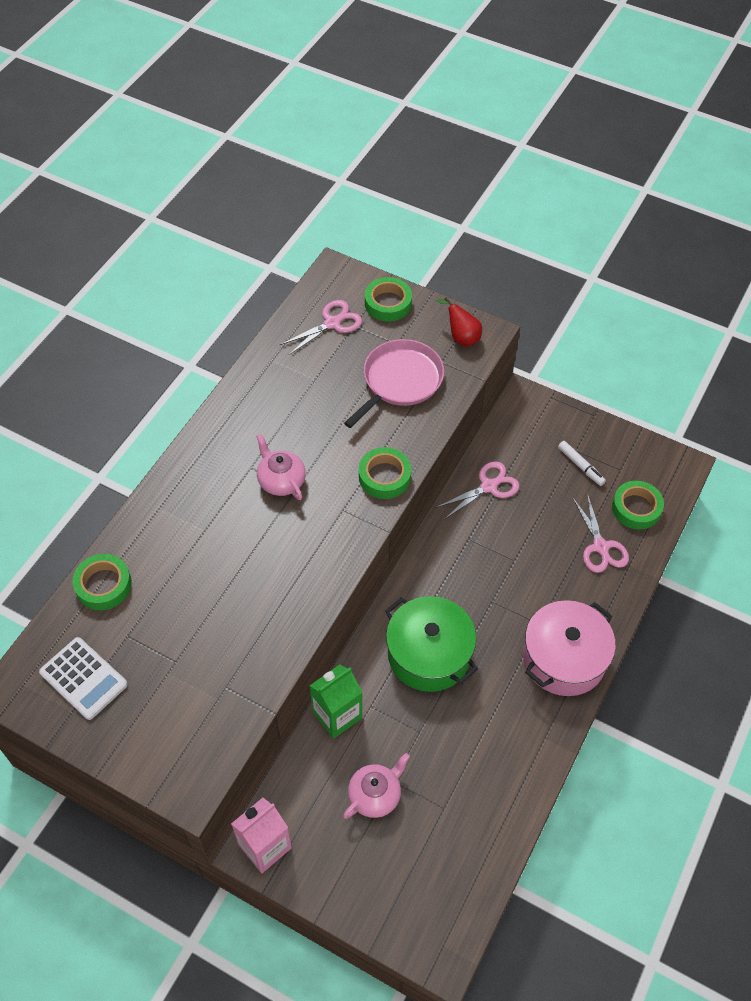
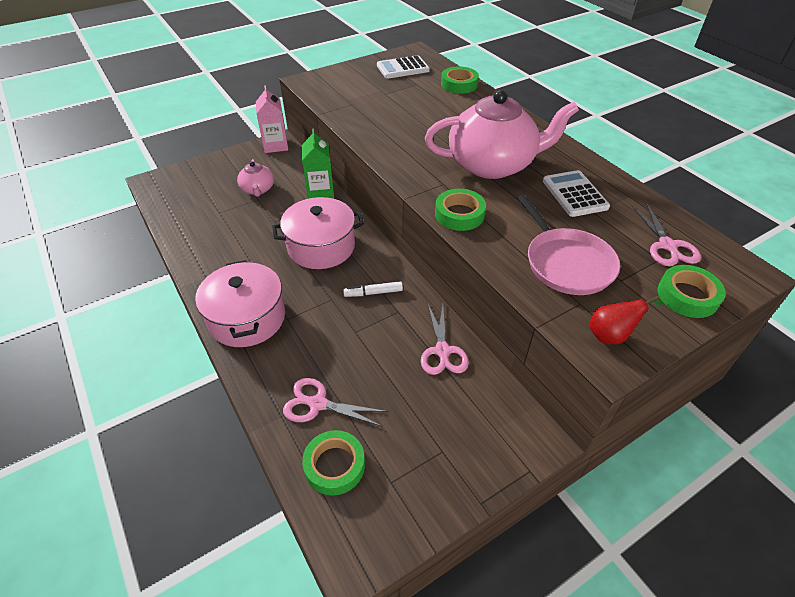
camera: 120 degrees right, 10 degrees down
(281, 480) = (492, 164): pink teapot -> pink teapot, size x2.11
(294, 400) = (574, 194): none -> white calculator
(429, 654) = (321, 247): green pot -> pink pot
(580, 466) = (419, 443): white marker -> white marker (373, 293)

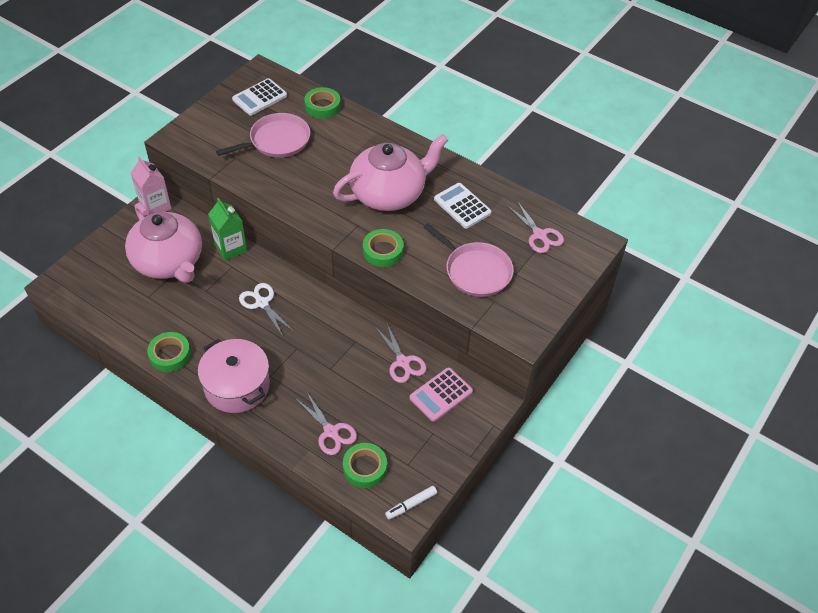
camera: 25 degrees left, 5 degrees up
(258, 189) = (169, 262): pink teapot -> pink teapot, size x2.11
(318, 404) = (331, 432): pink scissors -> pink scissors turned 120 degrees counterclockwise
(321, 247) = (262, 303): pink pot -> white scissors
(373, 293) = (328, 331): white marker -> white marker (411, 504)
(399, 100) = (277, 141): none -> pink pan
(473, 405) = (441, 395): none -> pink calculator
(612, 335) = (520, 318): red pear -> none
(687, 296) = (561, 273): green tape -> green tape (170, 355)

